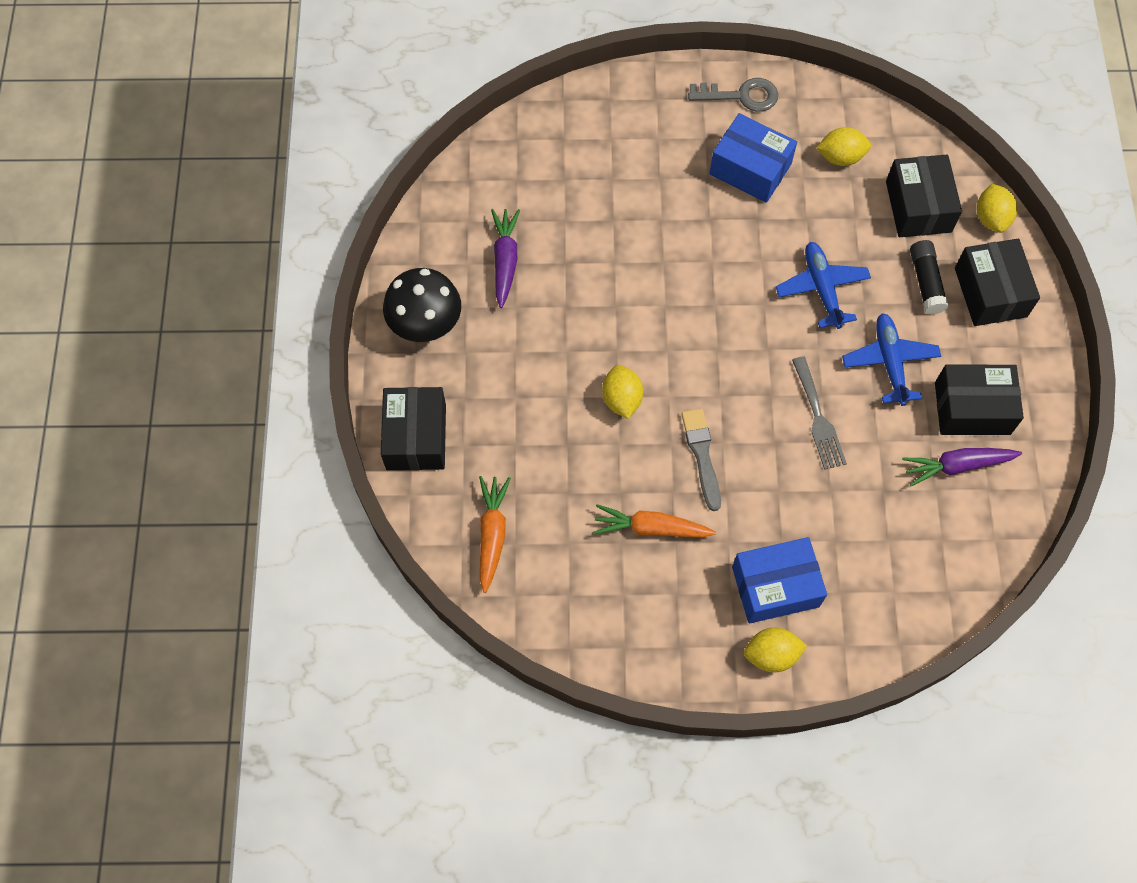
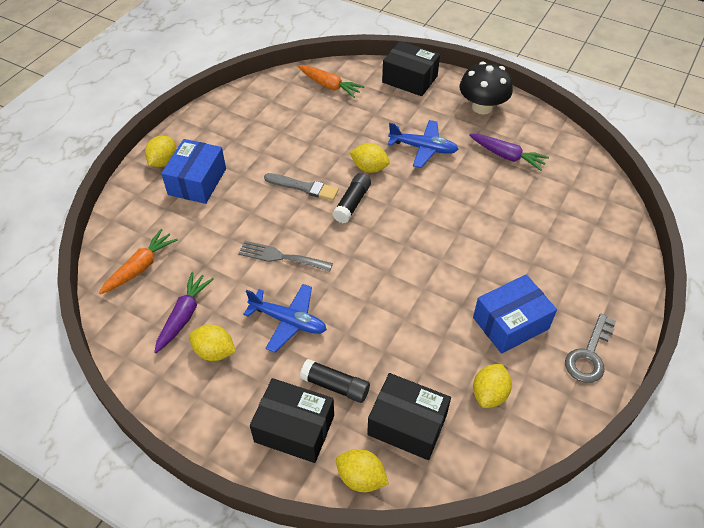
camera: 120 degrees right, 15 degrees down
(651, 528) = (278, 146): orange carrot -> orange carrot (140, 267)
(691, 388) = (352, 203): none -> black glue stick
(822, 288) = (376, 312): blue plane -> blue plane (423, 148)
(972, 408) = (214, 352): black box -> yellow lemon

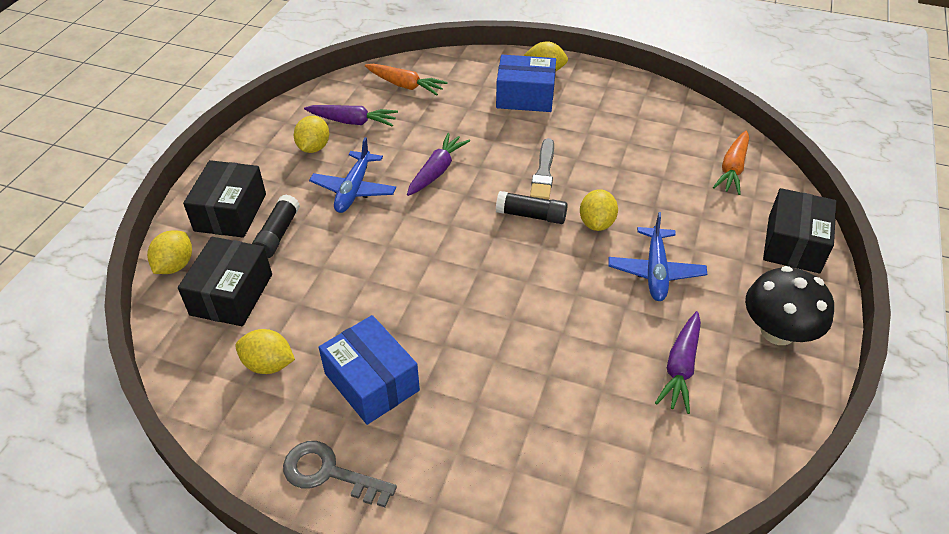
camera: 80 degrees right, 5 degrees down
(280, 257) = (437, 171): grey fork -> purple carrot

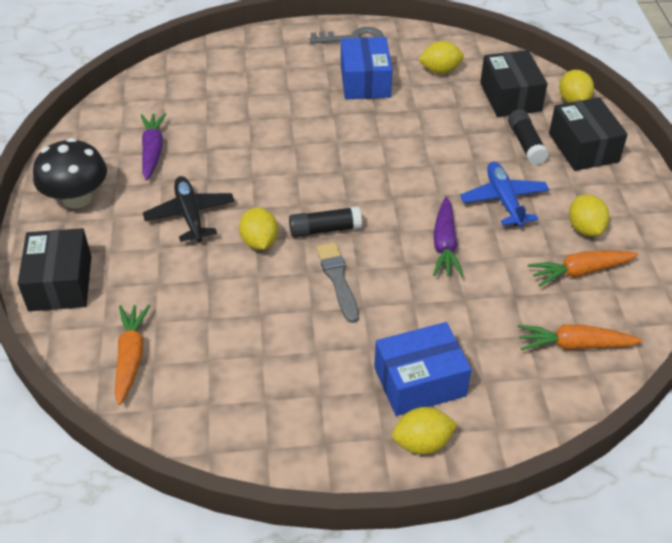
camera: 155 degrees right, 0 degrees up
(352, 122) = (580, 272): purple carrot -> orange carrot
(372, 382) = (365, 82): blue box -> blue box turned 60 degrees clockwise
(655, 271) = (190, 215): blue plane -> black plane

